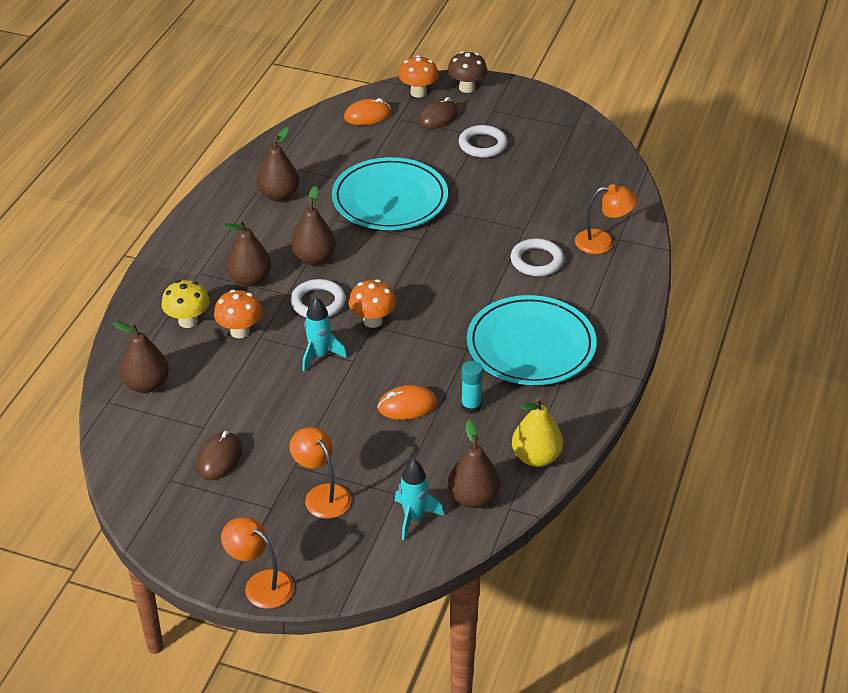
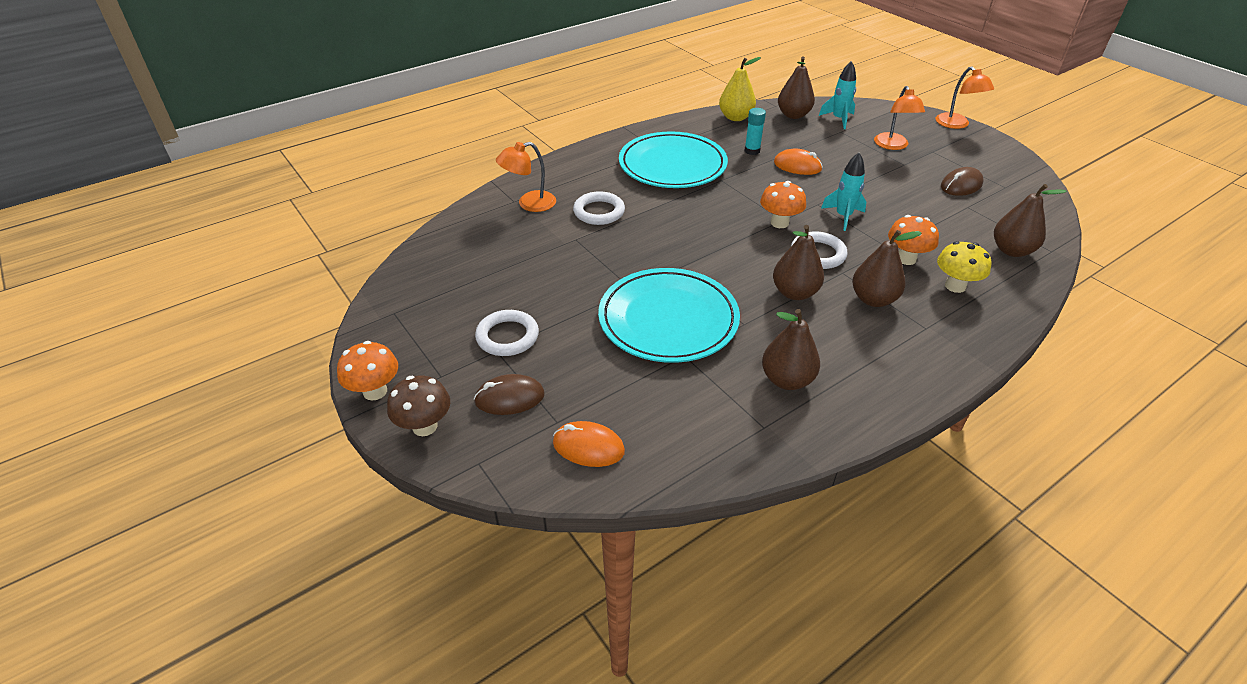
camera: 145 degrees left, 0 degrees up
(418, 92) = (488, 452): orange mushroom -> orange mushroom (375, 391)
(603, 242) = (529, 204): orange lamp -> orange lamp turned 60 degrees counterclockwise

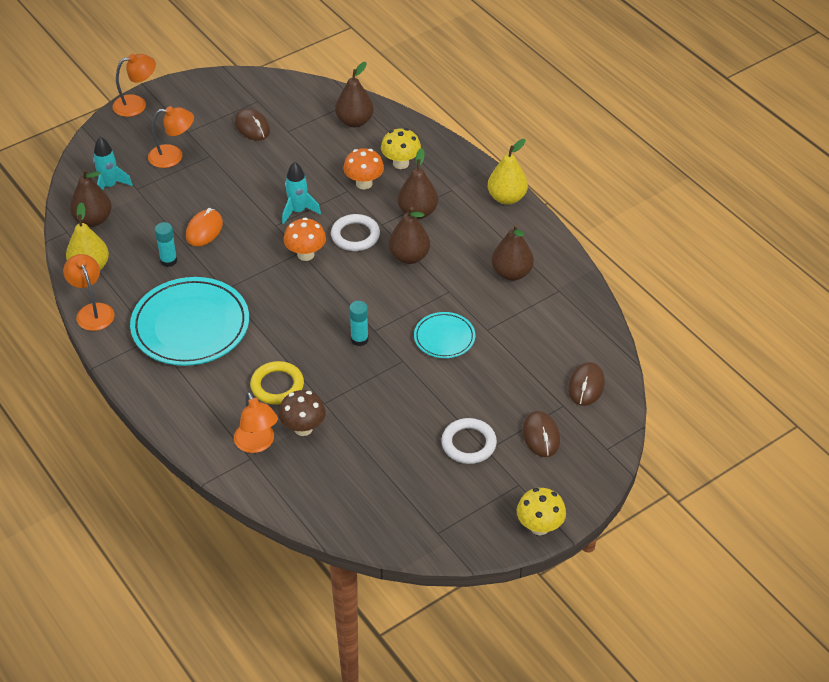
camera: 90 degrees left, 5 degrees up
(375, 391) = (539, 527): orange mushroom -> yellow mushroom
(425, 426) = (575, 486): brown mushroom -> brown mushroom (303, 428)
(588, 447) = (586, 386): orange mouse -> brown mouse
(599, 212) = (277, 386): white ring -> yellow ring
(661, 259) = (359, 339): none -> turquoise glue stick
(668, 319) = (444, 337): turquoise plate -> turquoise plate, size x0.52
(685, 122) = (92, 311): none -> orange lamp
(932, 379) = (506, 198): none -> yellow pear

